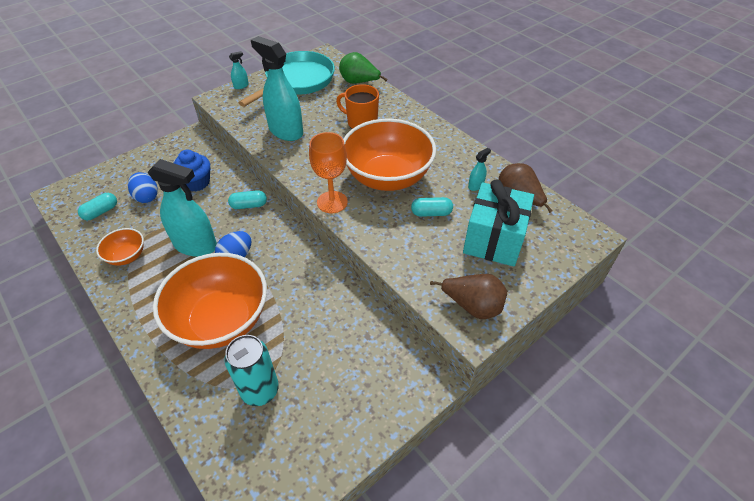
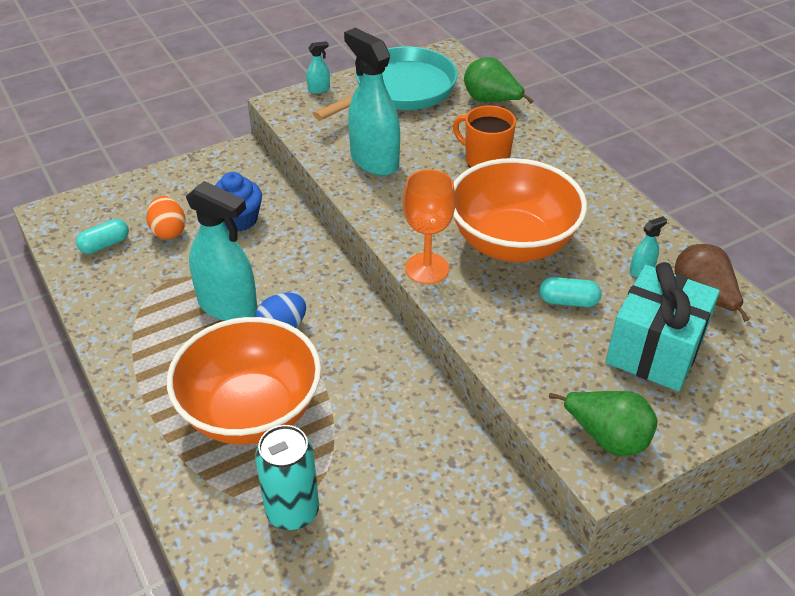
camera: 10 degrees right, 5 degrees down
(127, 256) = (134, 309): orange bowl -> none
(147, 197) = (168, 231): blue egg -> orange egg
(249, 205) = (308, 260): turquoise capsule -> none
(472, 306) = (607, 437): brown pear -> green pear

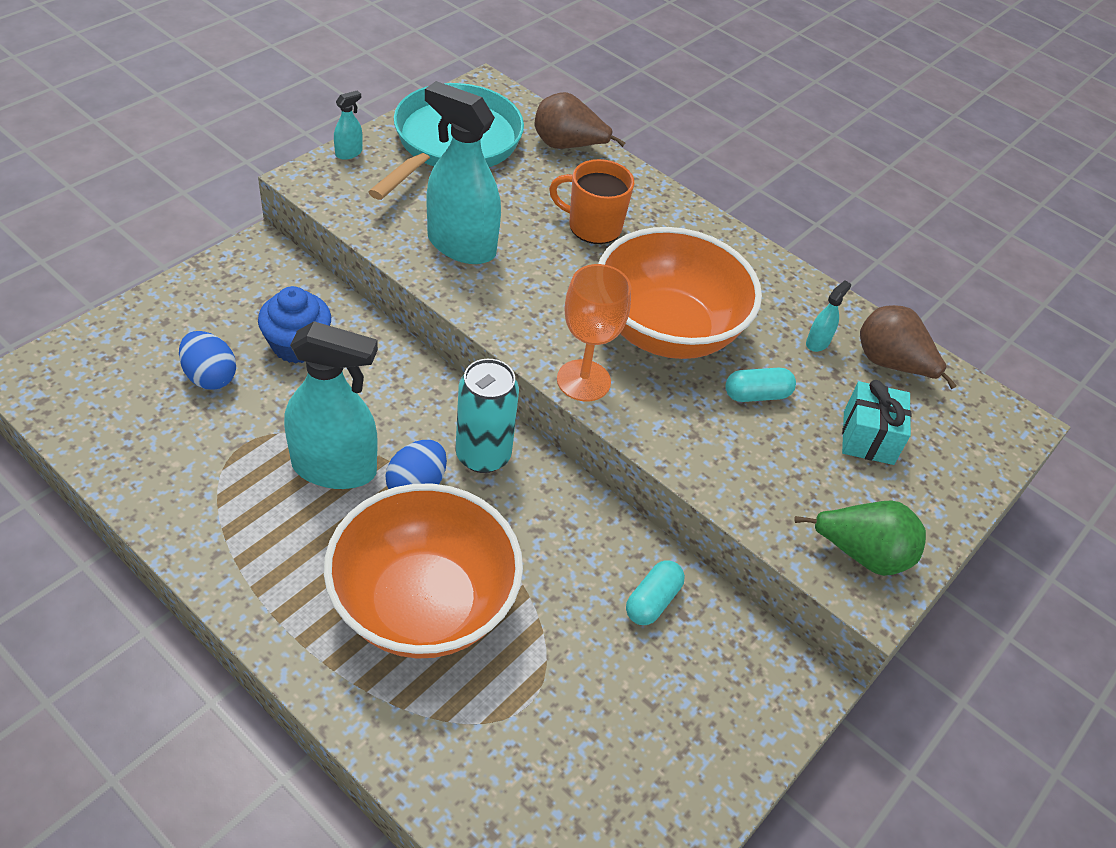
camera: 25 degrees left, 5 degrees up
(105, 245) = (128, 410): turquoise capsule -> turquoise capsule (652, 601)
(168, 231) = (210, 376): orange egg -> blue egg
(292, 511) = (527, 722): turquoise can -> turquoise can (483, 455)
(491, 101) = (567, 146): green pear -> brown pear
(654, 350) = (868, 437): turquoise gift -> turquoise gift, size x0.61

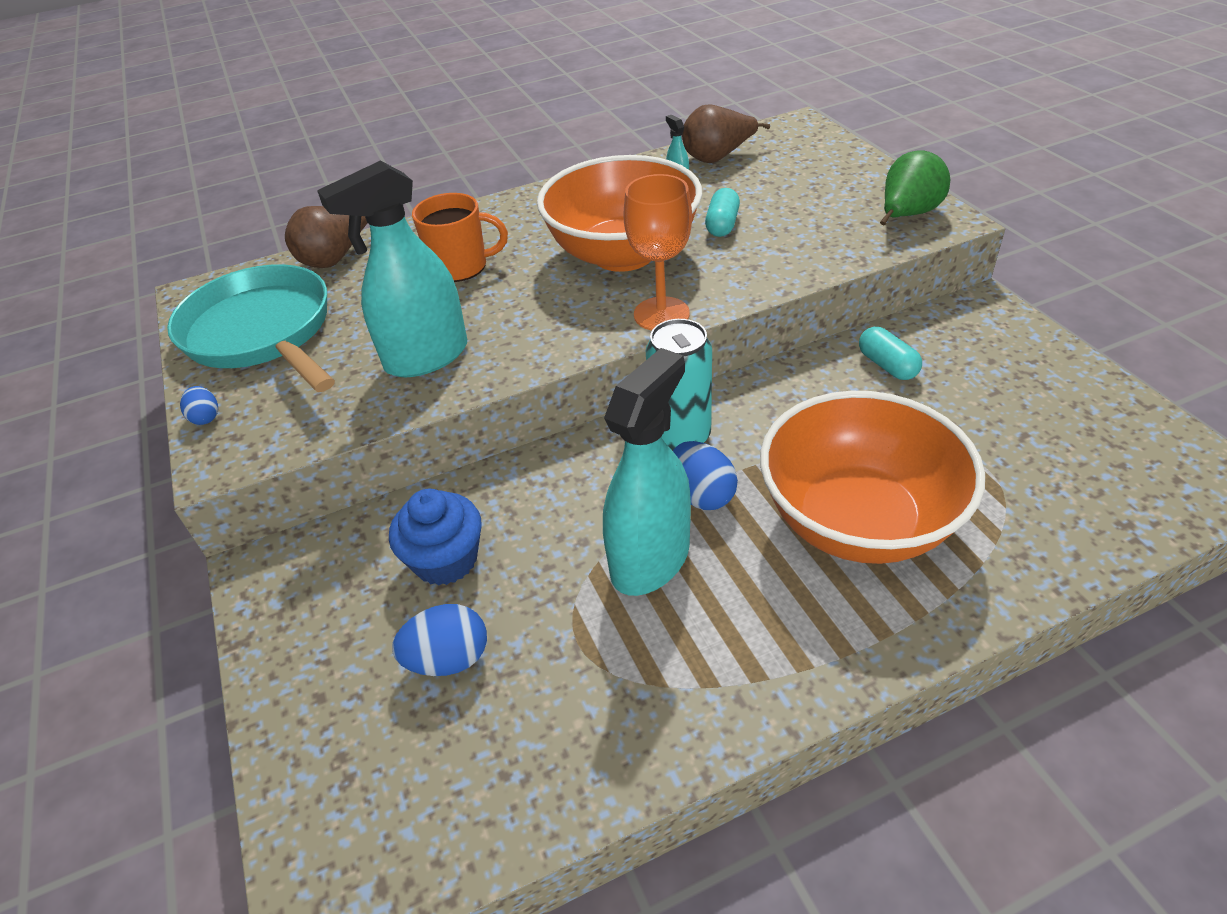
camera: 55 degrees left, 5 degrees down
(349, 153) = (206, 417): turquoise spray bottle -> blue egg
(593, 226) = (461, 267): orange mug -> orange mug turned 135 degrees counterclockwise
(868, 437) = (790, 185): turquoise gift -> none

